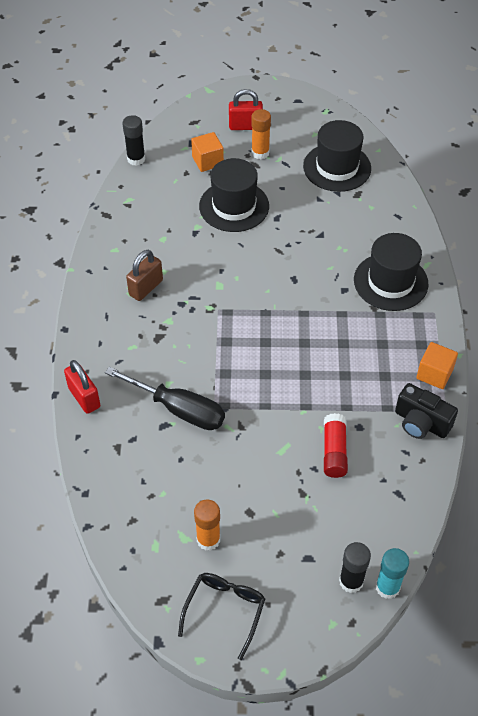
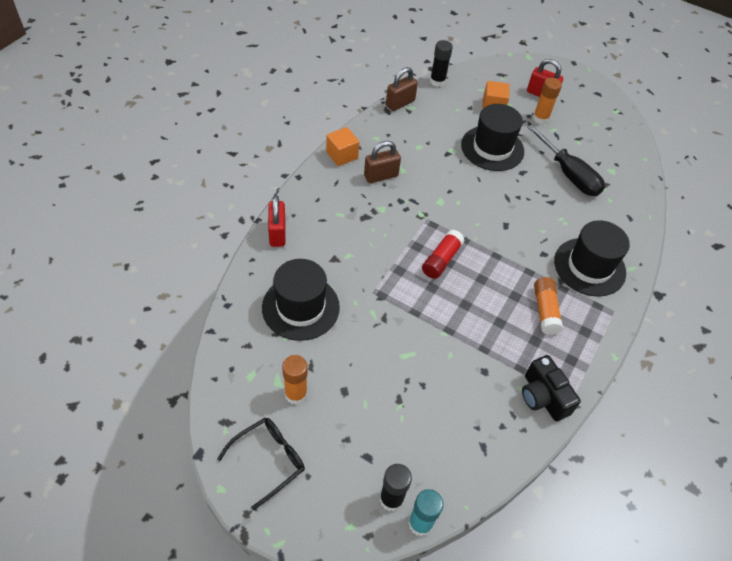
camera: 25 degrees right, 0 degrees up
(114, 201) = (400, 103): none -> brown padlock
(179, 409) = (343, 279): black screwdriver -> black screwdriver (568, 174)
(334, 451) = (449, 380): red glue stick -> red glue stick (441, 260)
(337, 167) = (599, 156): black hat -> black hat (300, 307)
(377, 343) = (545, 310): none -> orange glue stick
(434, 374) = (581, 362): orange cube -> orange cube (342, 155)

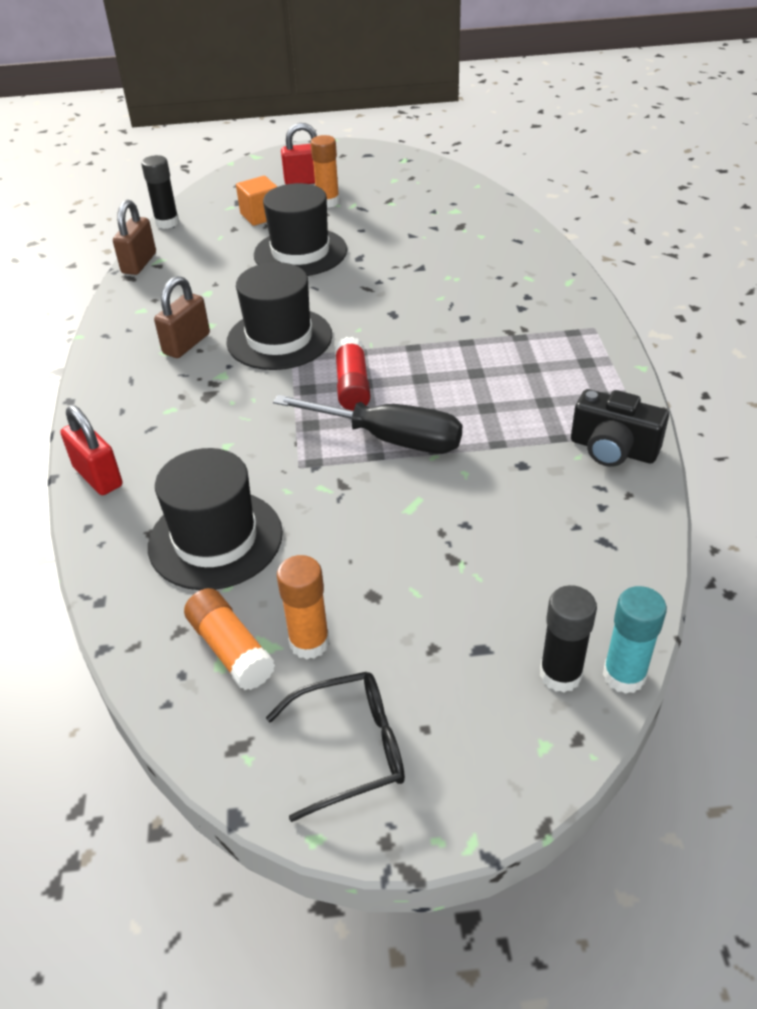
camera: 30 degrees left, 10 degrees down
(269, 460) = (351, 749): black glasses -> black glasses turned 60 degrees clockwise
(342, 155) = (110, 349): orange cube -> none
(545, 310) = (523, 367): orange glue stick -> orange glue stick (231, 649)
(568, 174) = (412, 235): black screwdriver -> black screwdriver (389, 439)
(589, 267) = (525, 303): black hat -> black hat (279, 339)

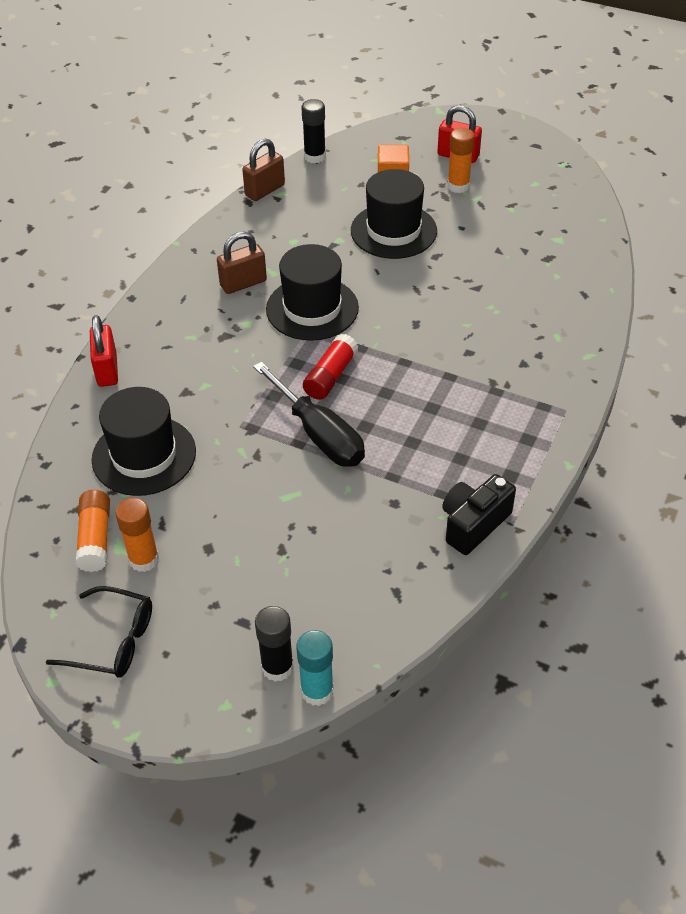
camera: 30 degrees right, 5 degrees up
(613, 449) = (473, 524): black camera -> black camera turned 75 degrees clockwise

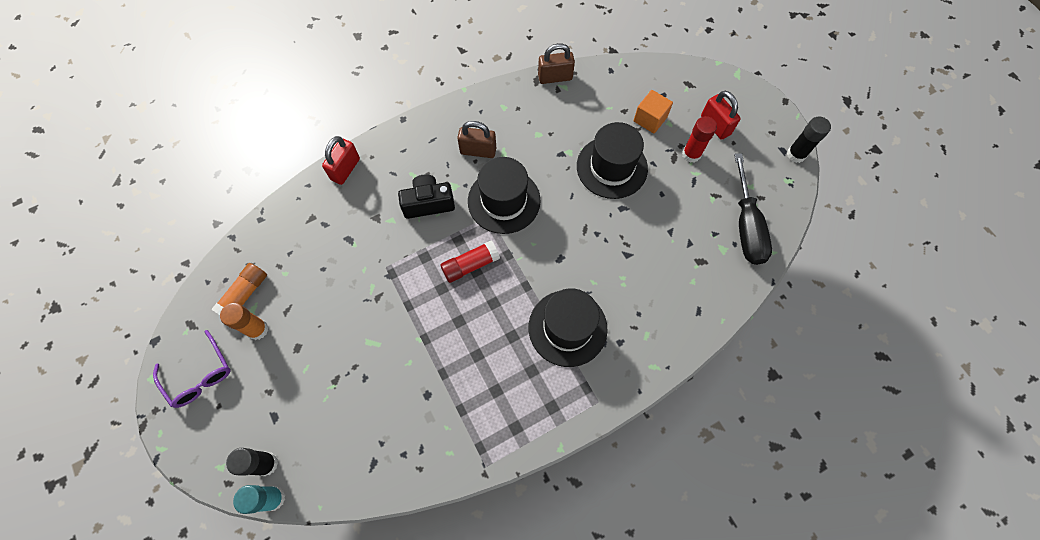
camera: 35 degrees right, 20 degrees up
(113, 641) = (199, 375): black glasses -> purple glasses
(144, 455) = (316, 251): black hat -> black hat (567, 328)
(315, 157) = (612, 66): black glue stick -> black glue stick (796, 154)
(319, 434) = (426, 307): black screwdriver -> black screwdriver (746, 225)
(458, 186) = (691, 154): orange glue stick -> red glue stick
(473, 524) = (460, 448): black camera -> black camera (428, 203)

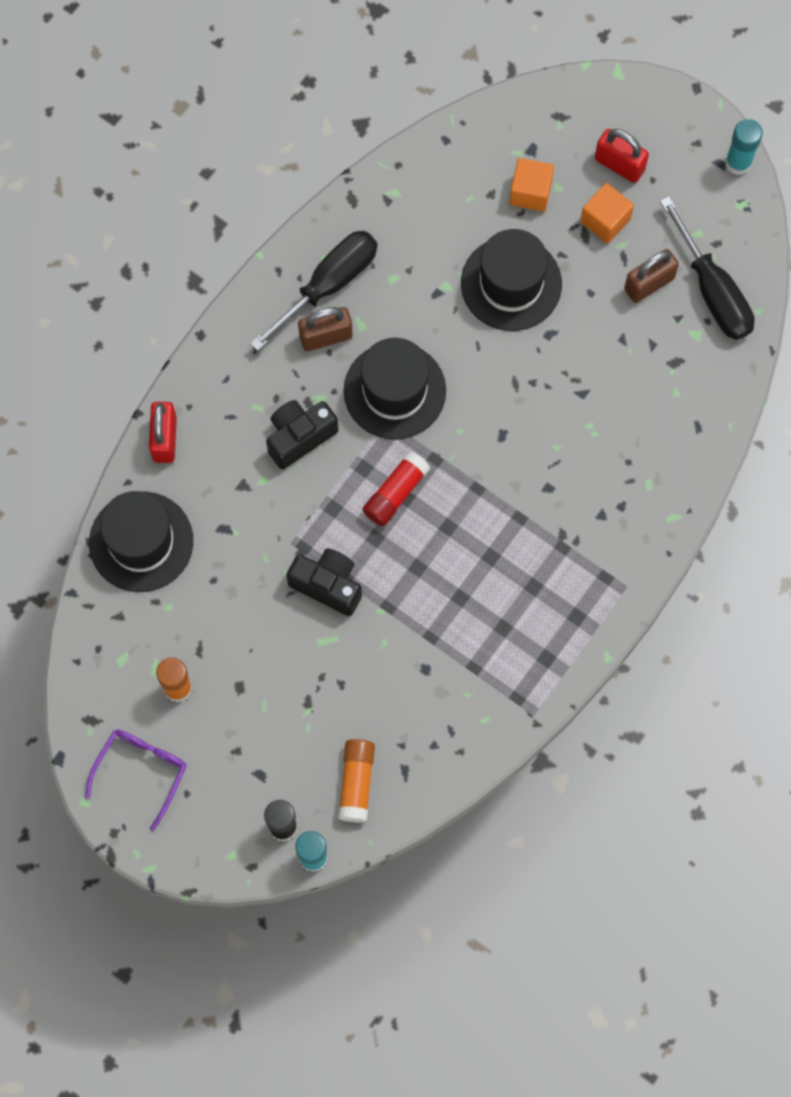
camera: 25 degrees left, 5 degrees up
(199, 375) = (141, 771): purple glasses -> purple glasses turned 90 degrees counterclockwise
(245, 294) = (135, 655): orange glue stick -> orange glue stick (356, 782)
(393, 305) = (327, 585): none -> black camera
(496, 122) = (328, 285): none -> black screwdriver
(555, 77) = (375, 183): brown padlock -> brown padlock (649, 284)
(567, 328) = (551, 517): black hat -> black hat (141, 542)
(691, 154) = (605, 220): red glue stick -> orange cube
(796, 154) = (738, 162): black glue stick -> turquoise glue stick

